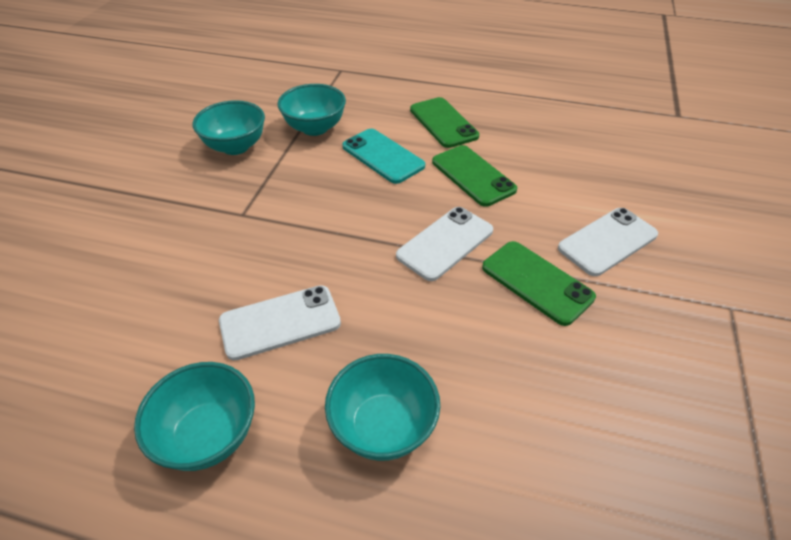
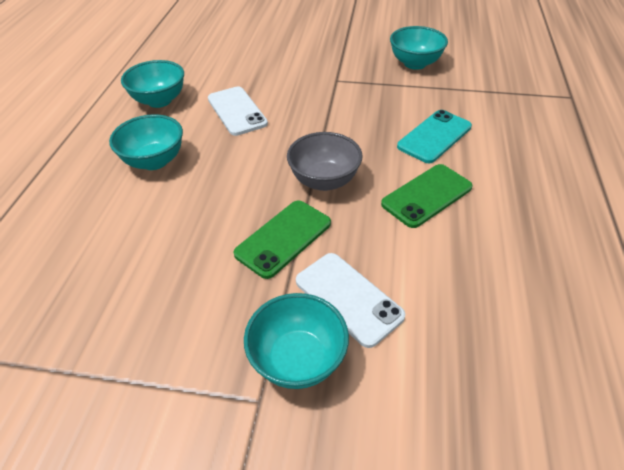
camera: 85 degrees right, 0 degrees up
(315, 128) = (460, 95): turquoise bowl -> turquoise bowl (298, 359)
(443, 123) = (512, 172): green phone -> none
(445, 243) = (324, 181): white phone -> grey bowl

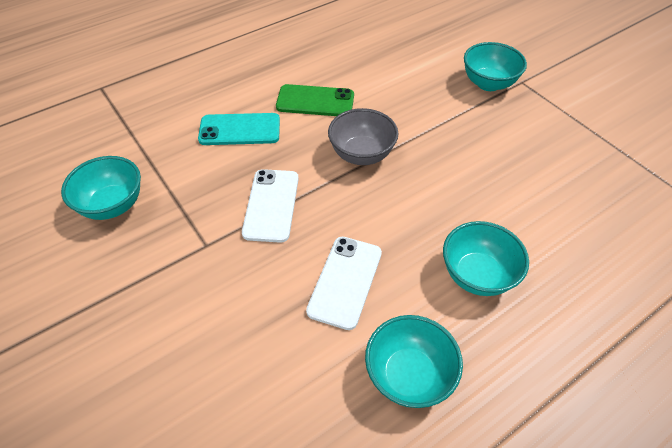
camera: 135 degrees left, 5 degrees up
(283, 238) = (435, 137): green phone -> none
(348, 298) = (434, 88): white phone -> white phone (271, 205)

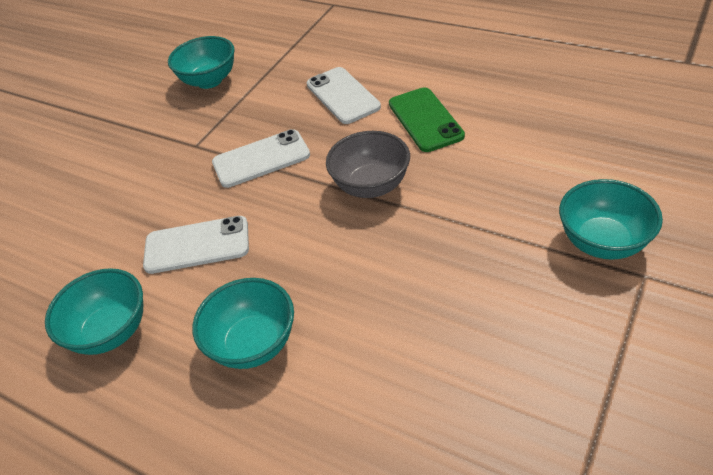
camera: 70 degrees right, 5 degrees down
(240, 130) = (343, 96): turquoise phone -> white phone

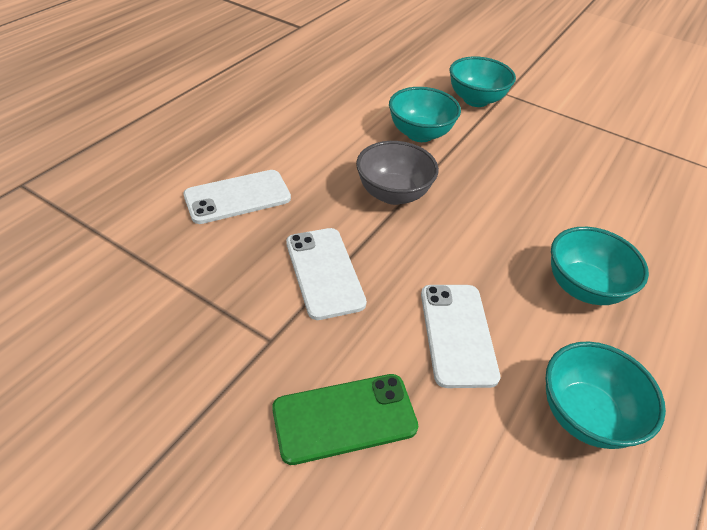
camera: 95 degrees left, 0 degrees up
(209, 81) = (116, 325): turquoise bowl -> turquoise bowl (420, 134)
(425, 120) = (309, 149): green phone -> green phone (344, 418)

